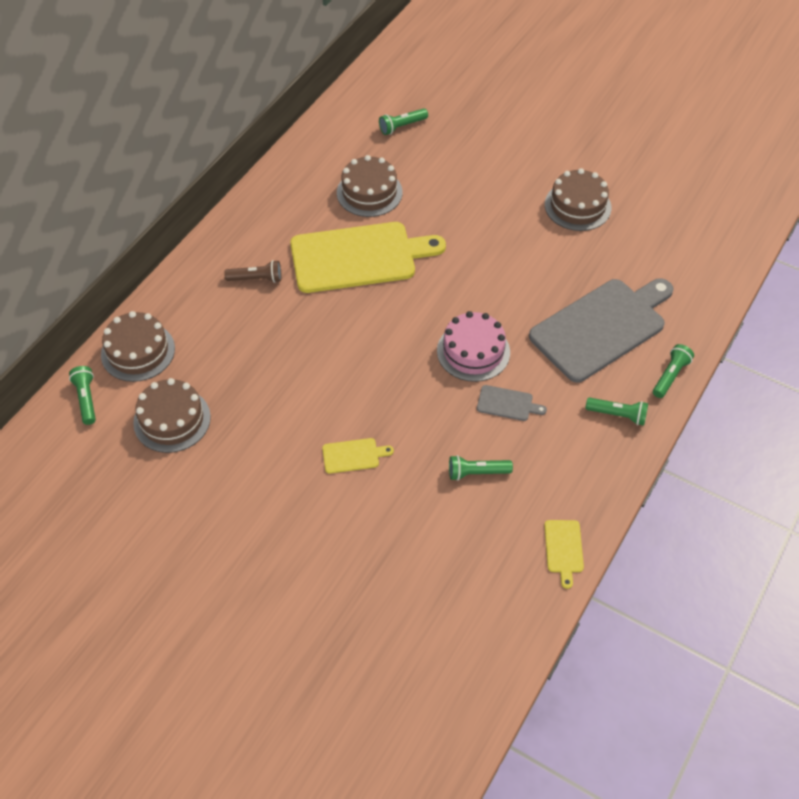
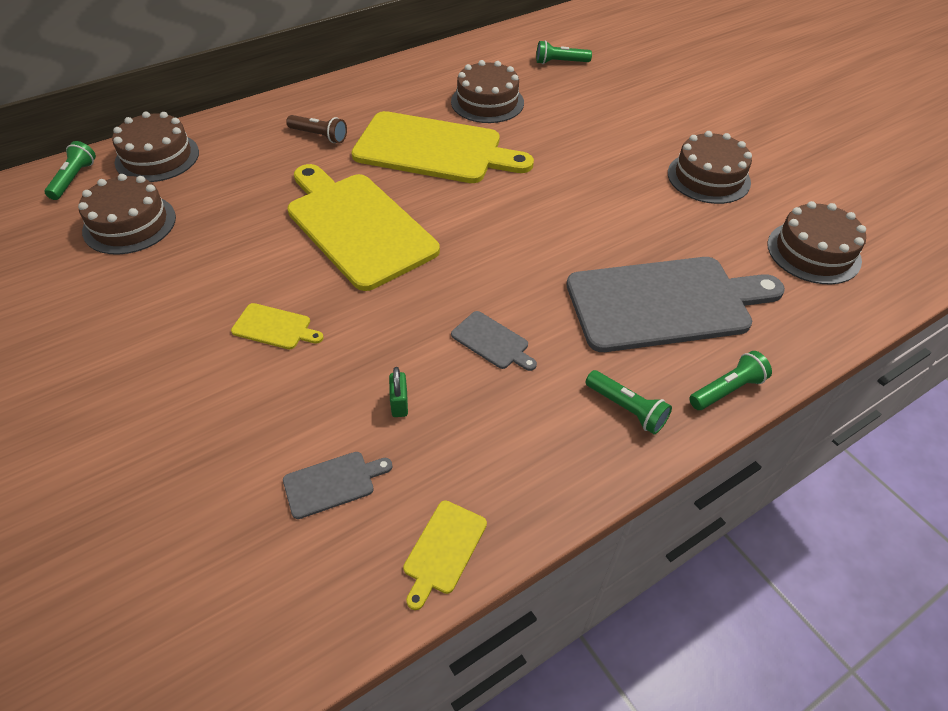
camera: 25 degrees right, 5 degrees down
(350, 351) = (357, 226): none -> yellow cutting board
(472, 541) = (333, 483): none -> grey cutting board
(473, 351) = (491, 273): pink cake -> none
(477, 472) = (399, 403): green flashlight -> green padlock
(677, 246) = (813, 252): none -> brown cake

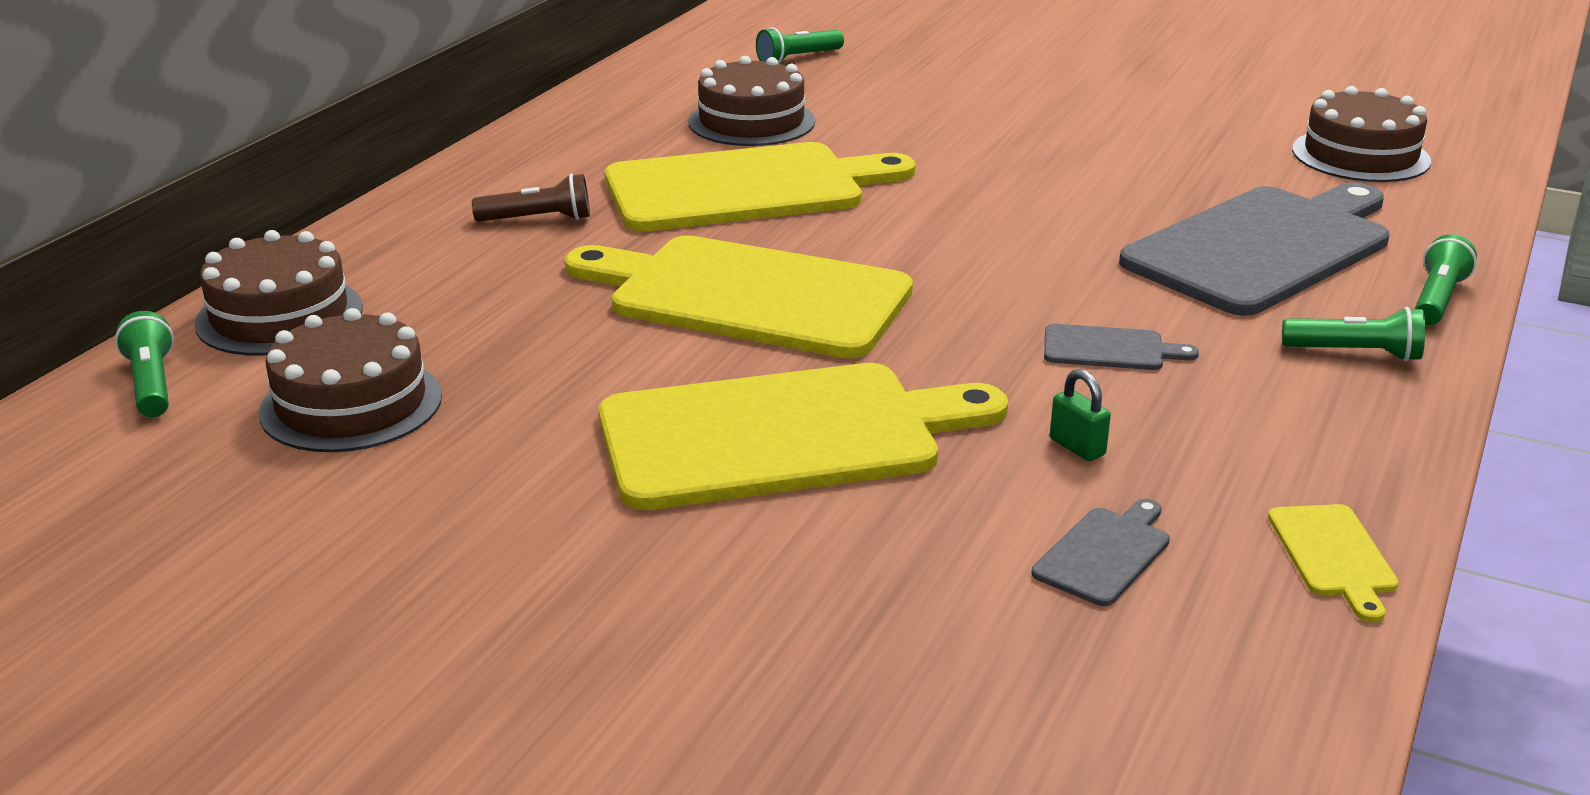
camera: 30 degrees left, 20 degrees down
(274, 327) = (783, 436): yellow cutting board -> yellow cutting board, size x2.47
(708, 177) = (1151, 122): brown cake -> none

